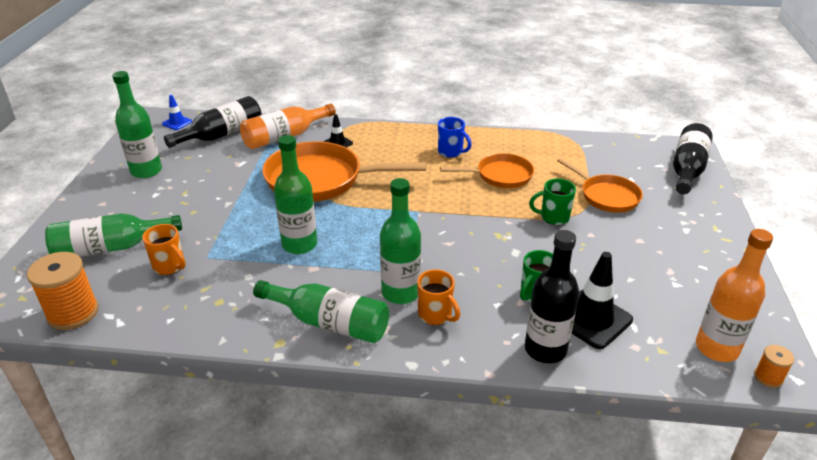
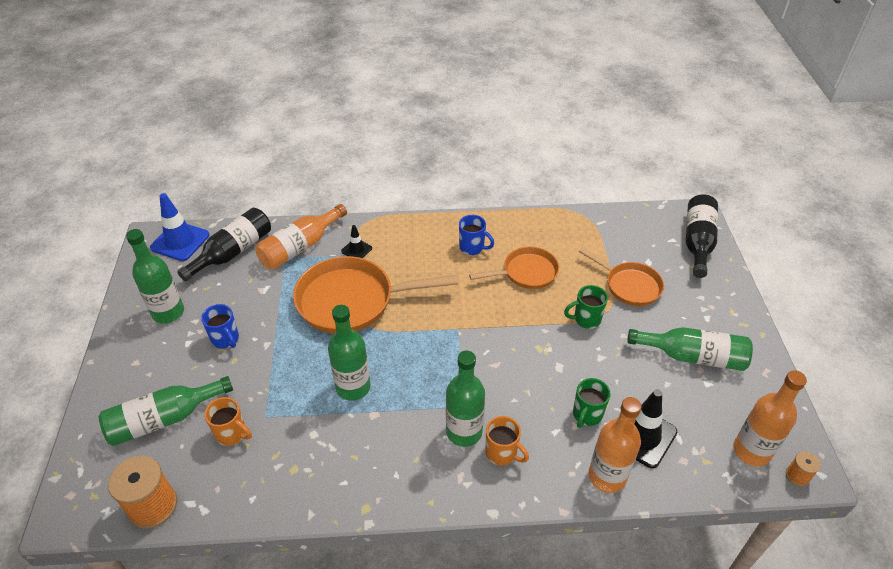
camera: 10 degrees left, 10 degrees up
(177, 123) = (180, 241): blue traffic cone -> blue traffic cone, size x1.88
(191, 195) = (226, 339): none -> blue mug
(329, 323) = (406, 478): green bottle -> green bottle (693, 356)
(545, 349) = (607, 476): black bottle -> orange bottle

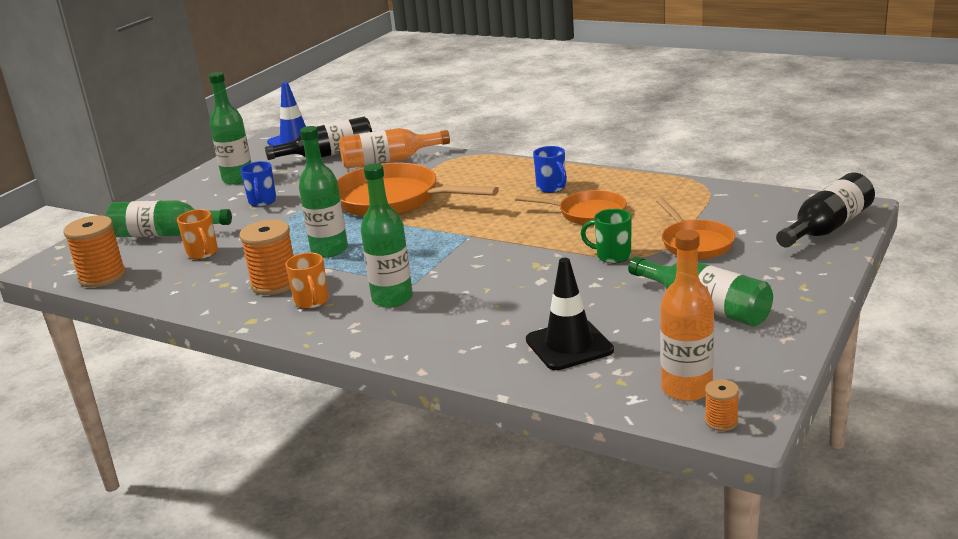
camera: 35 degrees right, 20 degrees down
(343, 450) = (275, 283): none -> orange spool
(356, 249) = (437, 170): black traffic cone -> none
(502, 453) = (411, 320): orange mug -> orange mug (312, 302)
(587, 415) = (528, 318): green mug -> none
(607, 476) = (495, 362): orange bottle -> none

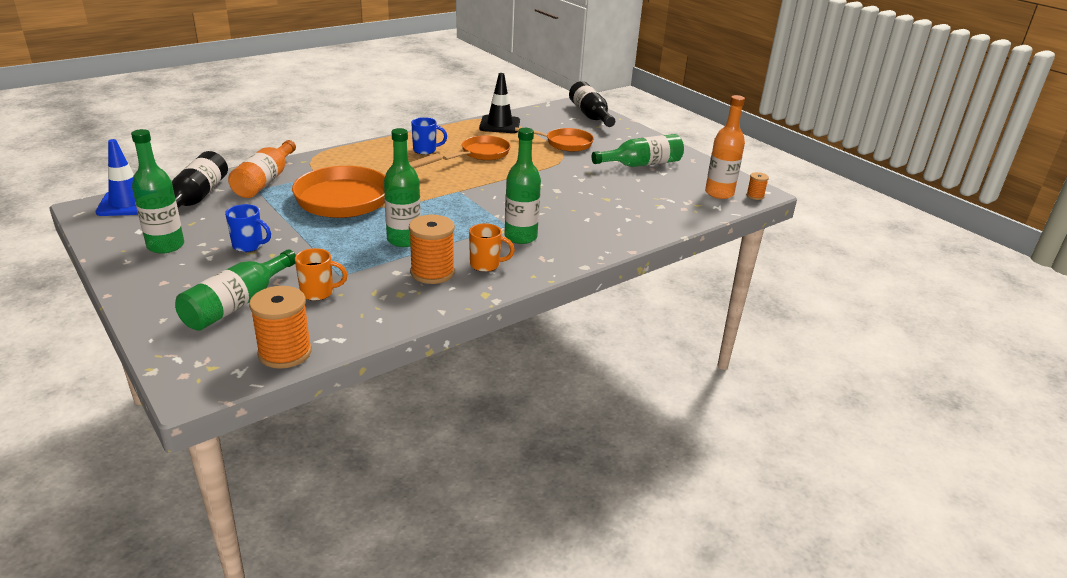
camera: 70 degrees left, 5 degrees up
(569, 345) = (646, 205): black traffic cone -> black traffic cone (499, 125)
(612, 256) = (552, 165): green mug -> none

